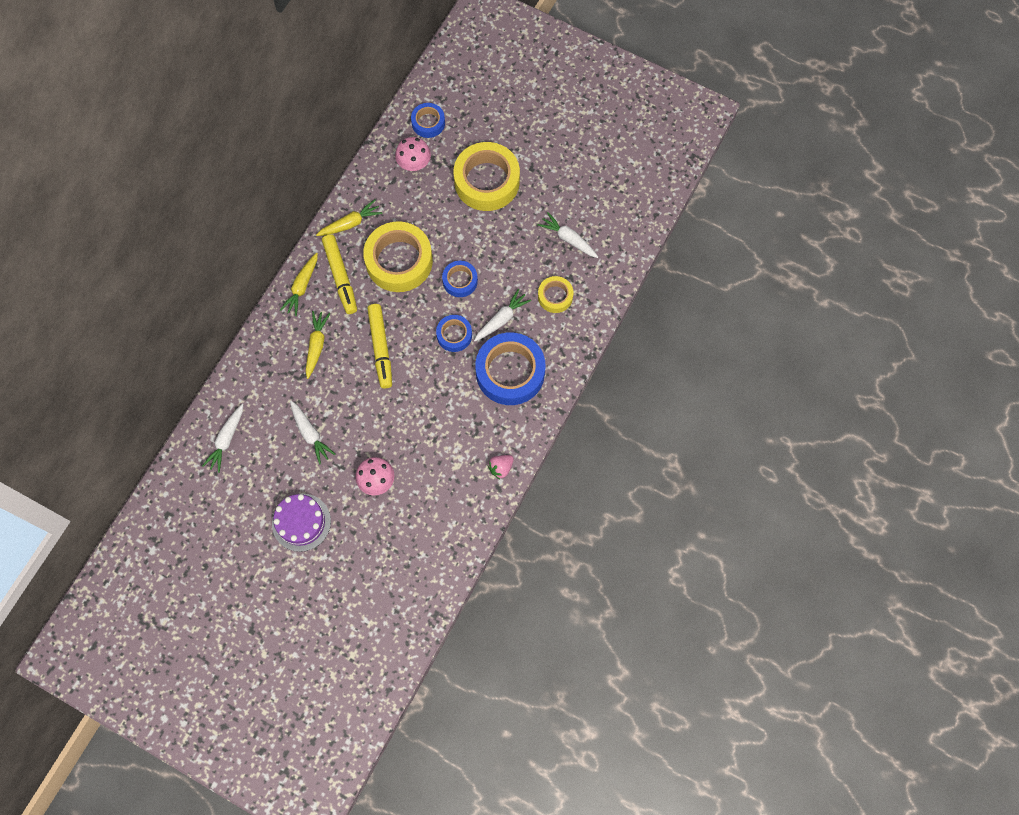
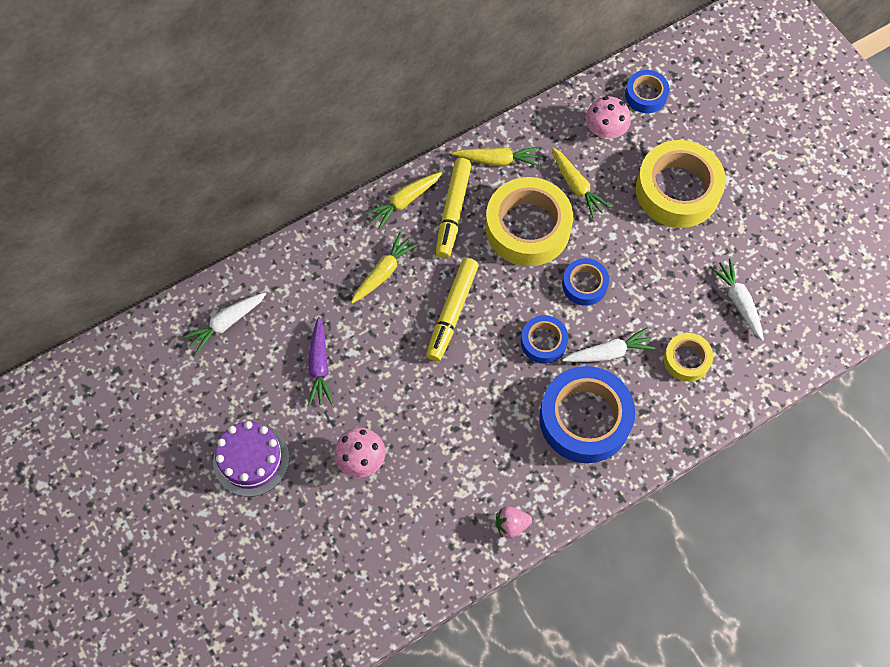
camera: 30 degrees right, 5 degrees down
(310, 434) = (319, 366): white carrot -> purple carrot
(416, 214) = (576, 186): none -> yellow carrot

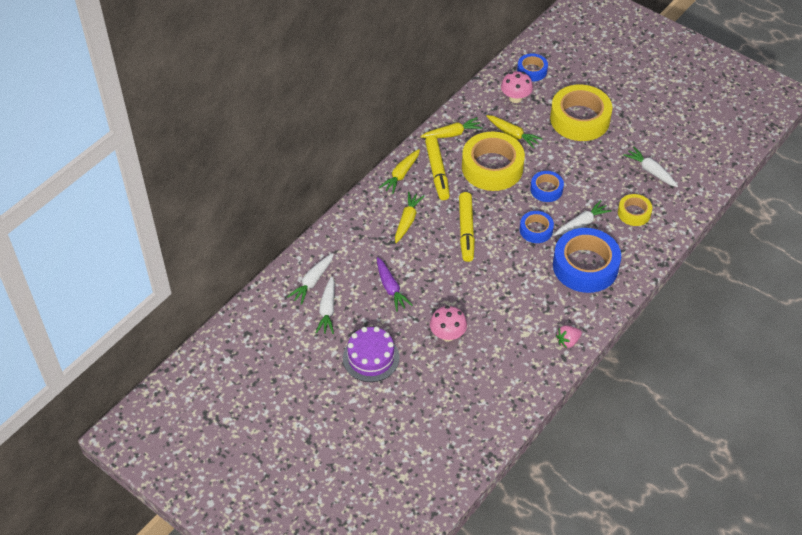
camera: 20 degrees left, 15 degrees down
(228, 370) = (327, 310): none -> white carrot

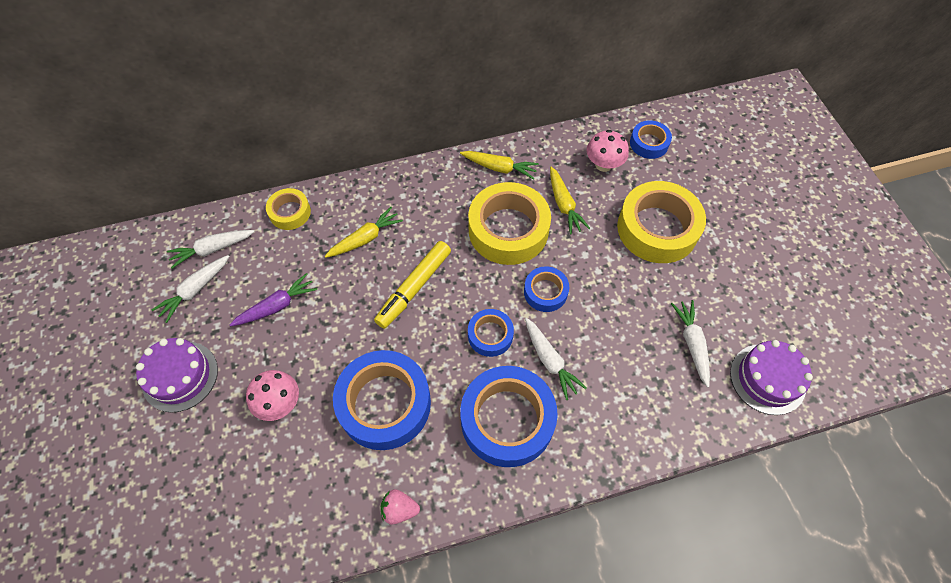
camera: 35 degrees right, 10 degrees up
(390, 288) = (277, 306): purple carrot -> purple carrot turned 135 degrees counterclockwise
(401, 175) = (407, 183): yellow carrot -> none
(437, 172) = (445, 201): yellow marker -> none
(509, 299) = (384, 404): none -> blue tape
(581, 224) = (550, 361): white carrot -> white carrot turned 60 degrees clockwise
(634, 213) = (625, 387): yellow tape -> yellow tape (290, 212)
(703, 166) = (767, 379): none -> purple cake

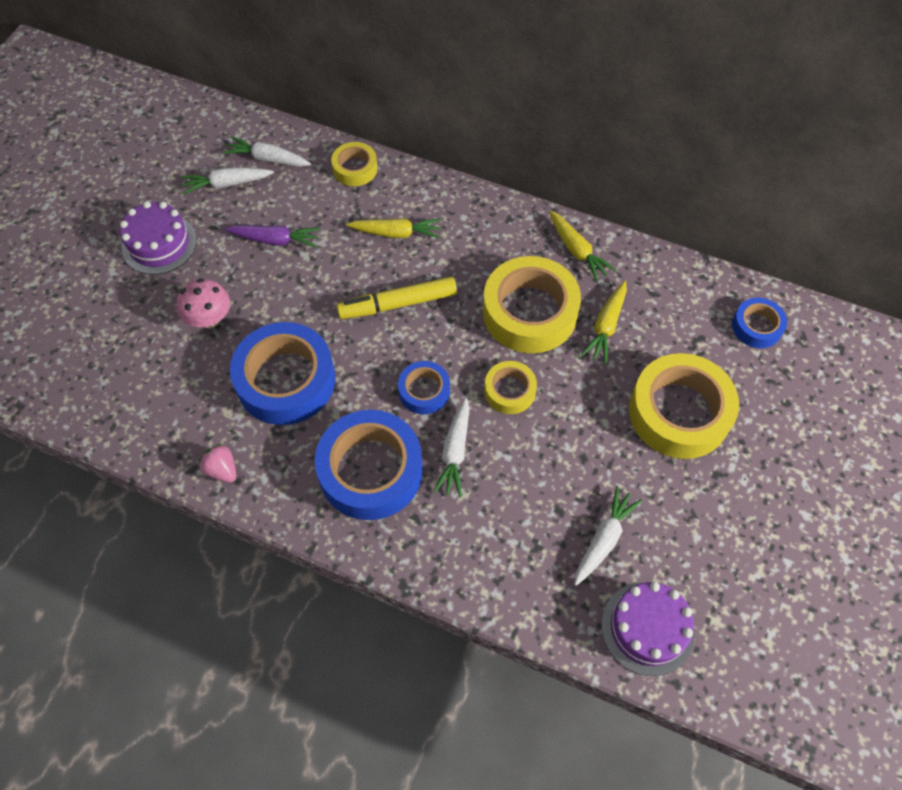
camera: 40 degrees right, 0 degrees up
(545, 292) = (509, 391): blue tape -> yellow tape
(603, 164) = (685, 315): pink mushroom -> none

